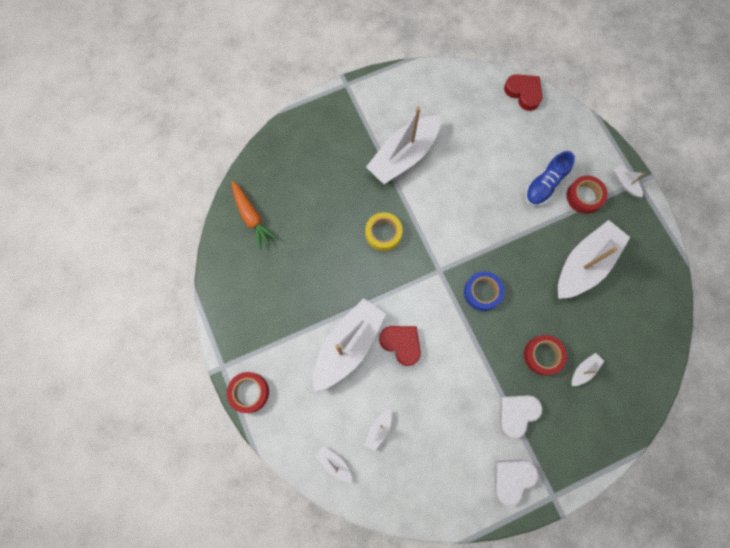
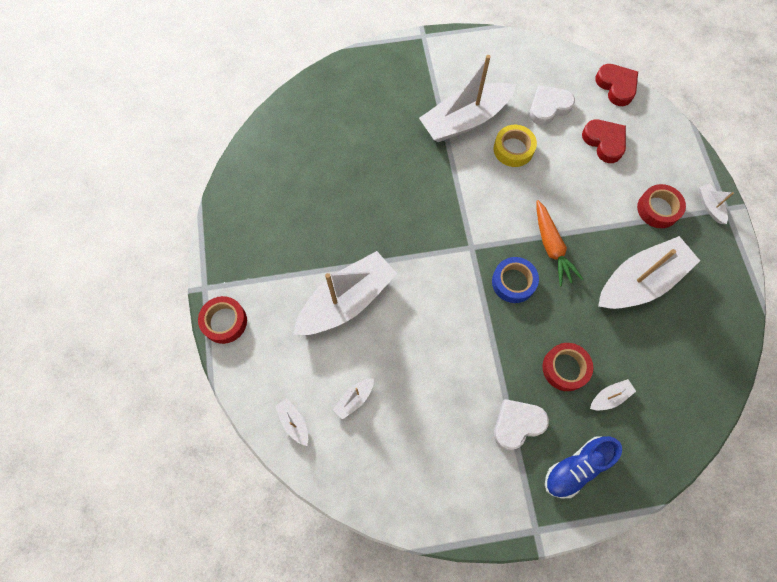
camera: 15 degrees right, 5 degrees down
(252, 217) = (283, 144): orange carrot -> orange carrot (551, 247)
(383, 233) = (419, 194): yellow tape -> yellow tape (513, 149)
(401, 344) = (406, 314): red heart -> red heart (604, 142)
(512, 478) = (492, 496): white heart -> white heart (548, 107)
(544, 185) = (615, 186): blue shoe -> blue shoe (576, 467)

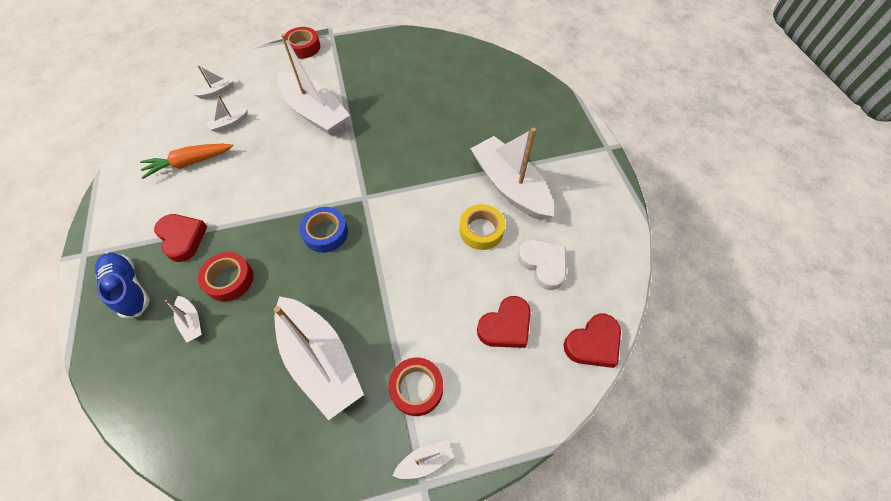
camera: 85 degrees right, 10 degrees down
(354, 399) = (229, 124): white boat -> white boat turned 75 degrees counterclockwise
(517, 424) = (182, 238): white heart -> red heart
(551, 247) = (364, 267): orange carrot -> orange carrot (189, 163)

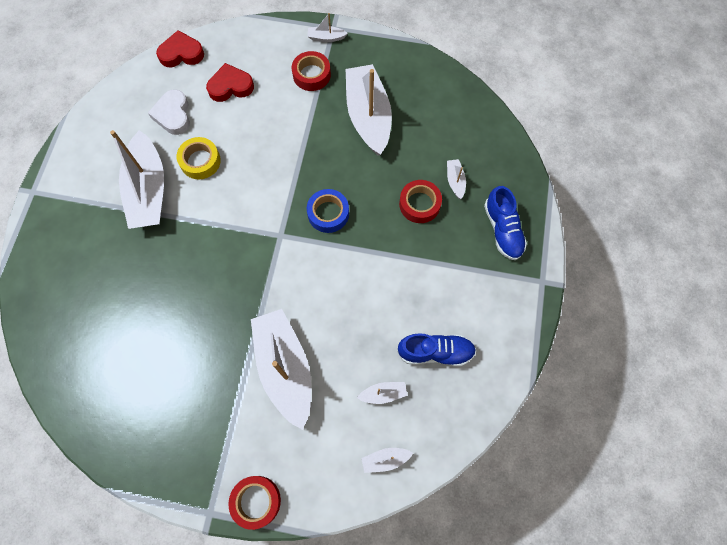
camera: 155 degrees left, 10 degrees up
(182, 238) = (453, 261): red heart -> none
(189, 163) = (435, 352): orange carrot -> blue shoe

